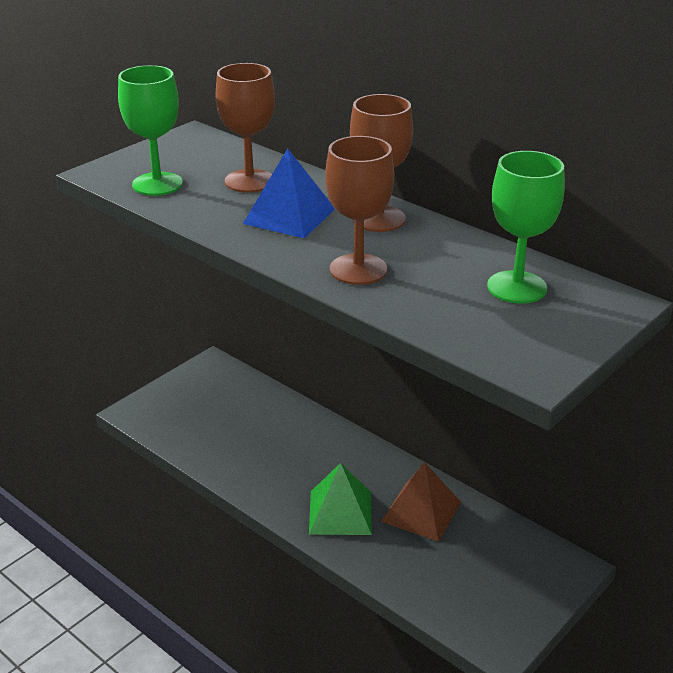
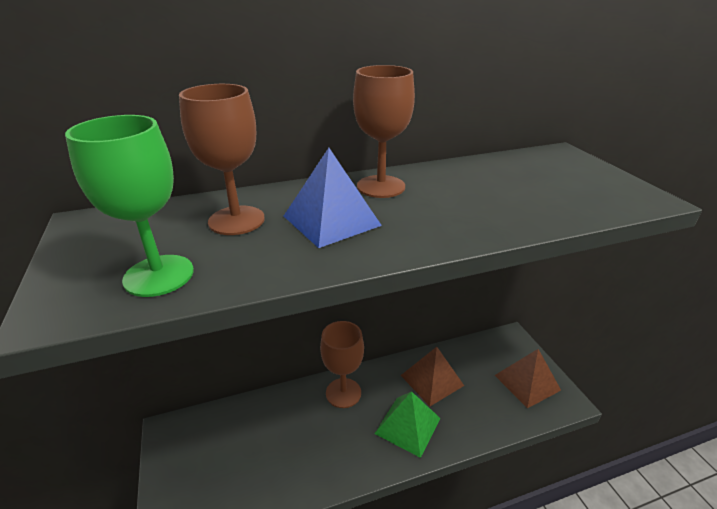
camera: 60 degrees left, 0 degrees up
(358, 269) = (460, 217): brown goblet -> brown goblet (343, 393)
(497, 599) = (527, 382): none -> brown pyramid
(516, 287) = (526, 172): green goblet -> none

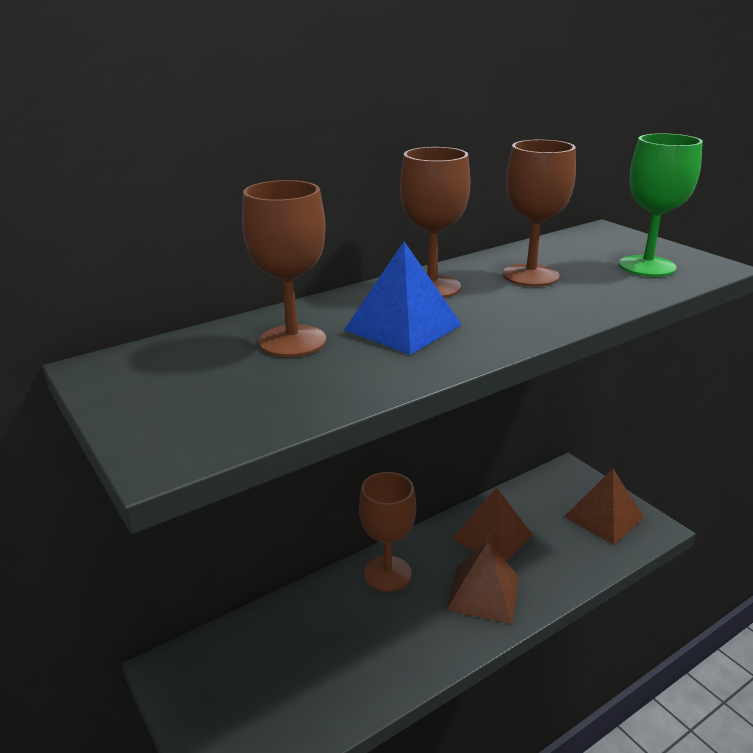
camera: 15 degrees left, 5 degrees down
(159, 275) = (252, 405): green goblet -> green goblet (647, 266)
(407, 426) = (483, 593): green pyramid -> brown pyramid
(471, 187) = (530, 275): none -> brown goblet

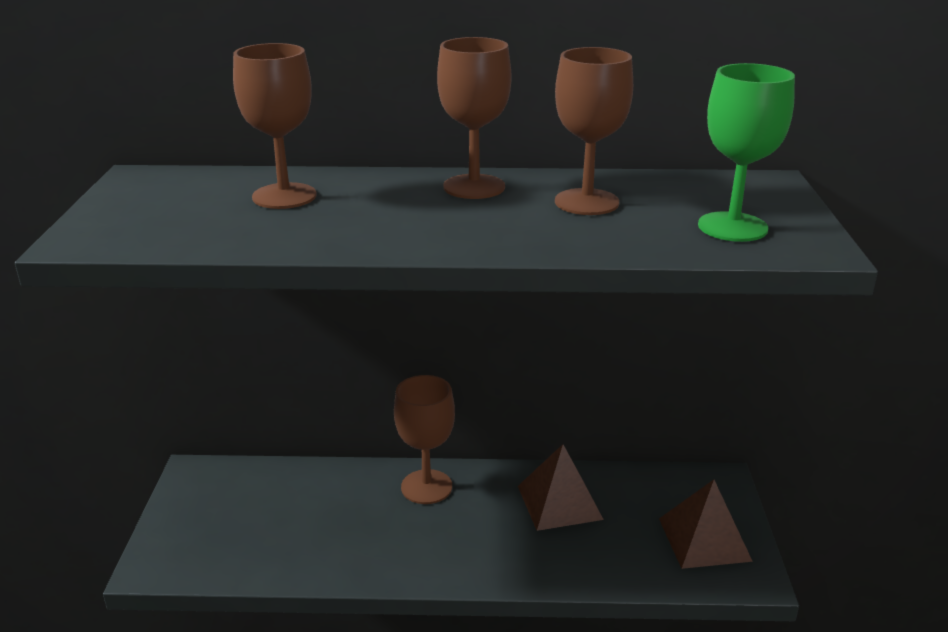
camera: 35 degrees right, 0 degrees up
(403, 327) = (384, 211): blue pyramid -> none
(483, 593) = (492, 543): brown pyramid -> none

